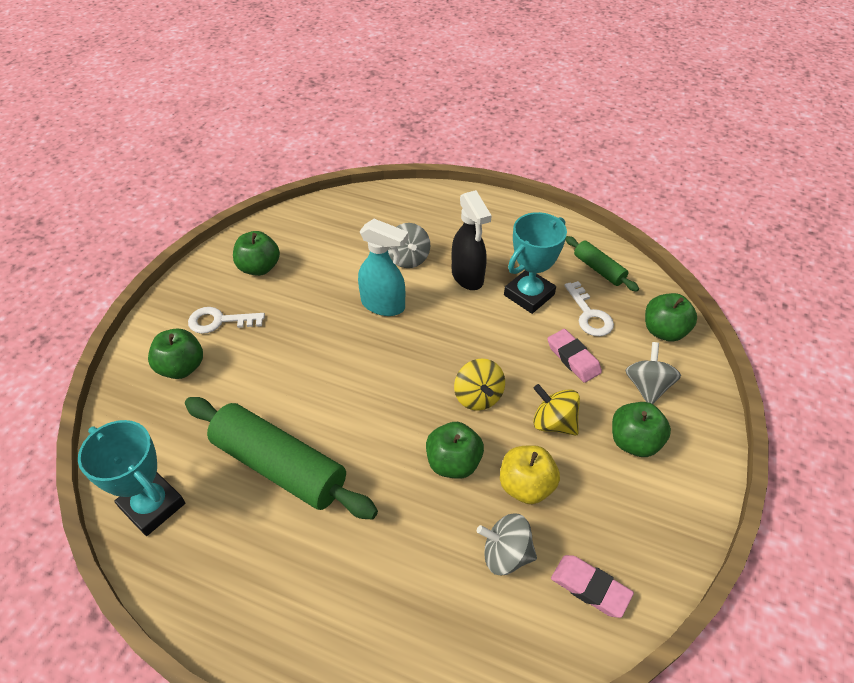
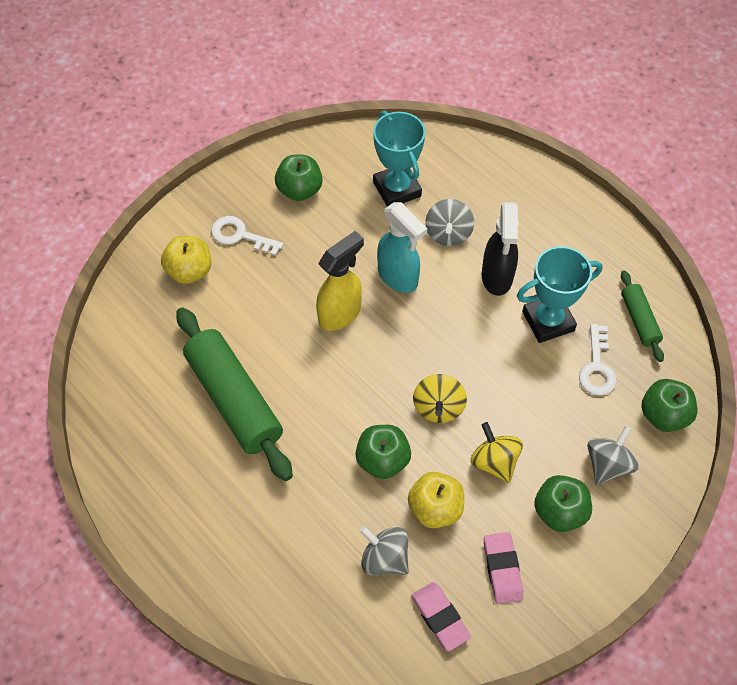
camera: 25 degrees right, 10 degrees up
(152, 506) = (121, 391): turquoise trophy -> turquoise trophy (397, 189)
(182, 367) = (190, 271): green apple -> yellow apple
(347, 352) = (340, 314): none -> yellow spray bottle
(573, 358) = (552, 406): pink eraser -> pink eraser (502, 569)

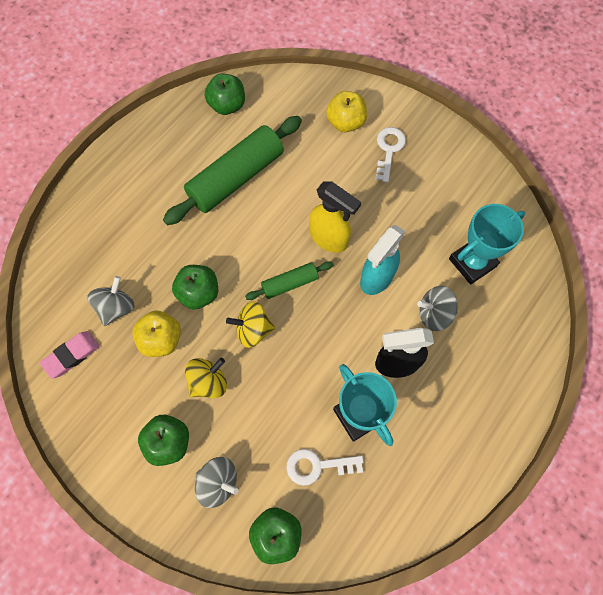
camera: 80 degrees right, 10 degrees up
(299, 190) = (448, 184): green apple -> green apple (227, 105)
(502, 569) = (114, 399): pink eraser -> none
(639, 320) = (378, 505): green rolling pin -> green rolling pin (289, 283)

